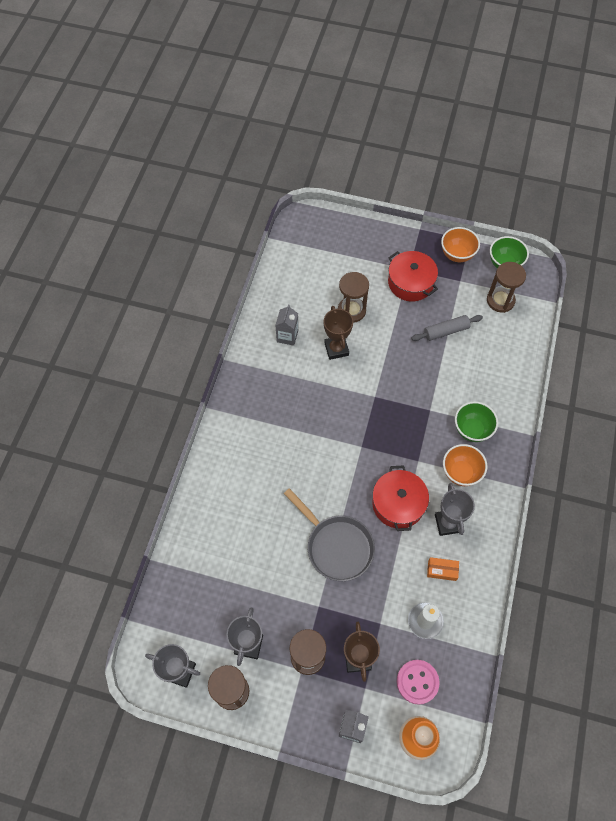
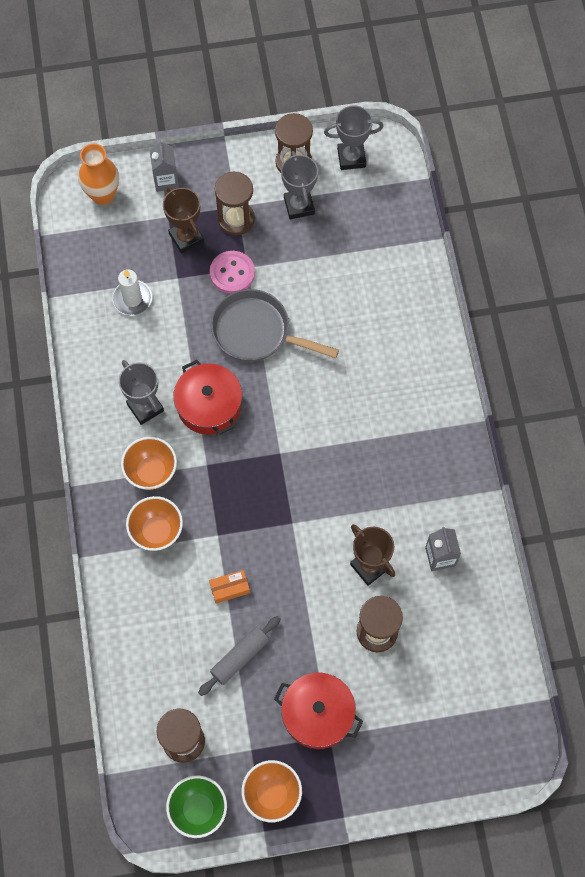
camera: 155 degrees right, 5 degrees up
(417, 682) = (119, 242): pink button -> pink button (232, 273)
(442, 570) = (133, 355): orange box -> orange box (230, 588)
(472, 430) = (157, 531): green bowl -> orange bowl

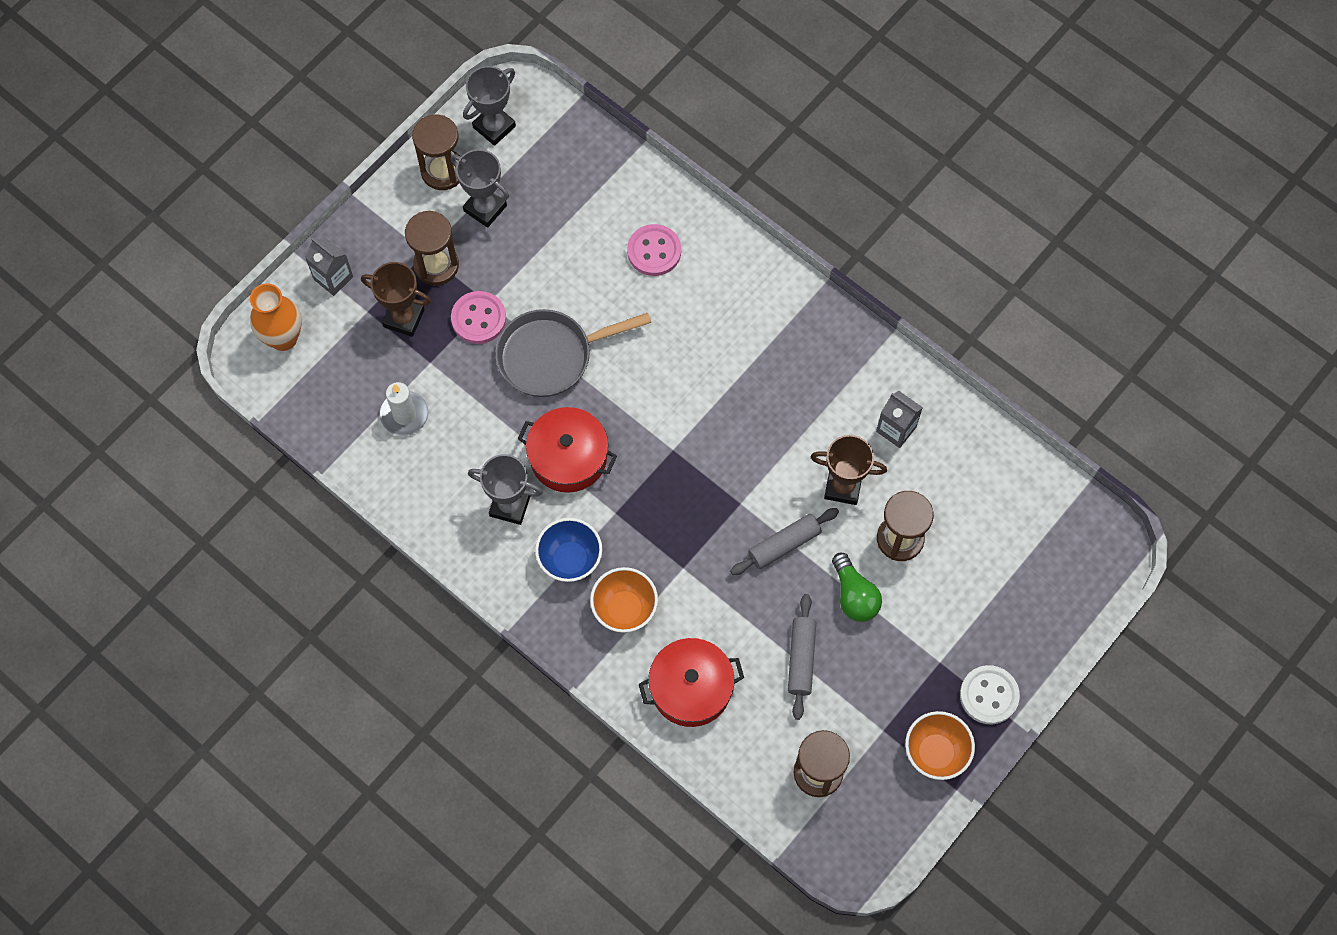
camera: 40 degrees left, 0 degrees up
(151, 472) = (570, 560): orange bowl -> blue bowl
(198, 809) = (884, 820): green bowl -> none
(230, 588) = (737, 606): orange box -> none
(296, 573) = (784, 544): none -> grey rolling pin
(312, 644) = (854, 595): none -> green light bulb
(317, 714) = (913, 651): red pot -> red pot (691, 688)
(342, 787) = (989, 695): none -> white button
(383, 314) = (654, 251): none -> pink button

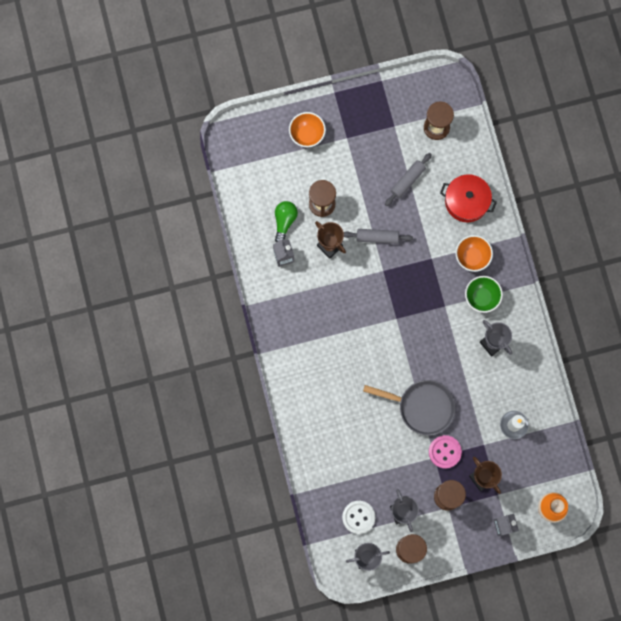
camera: 145 degrees left, 10 degrees up
(568, 457) = (448, 348): red pot -> none
(570, 560) = (481, 297): blue bowl -> green bowl
(654, 251) = (333, 428): pink button -> none
(854, 595) = (362, 192): green light bulb -> green light bulb (284, 221)
(935, 753) = (379, 101): orange bowl -> orange bowl (307, 135)
(989, 695) = (336, 109): white button -> white button (358, 517)

